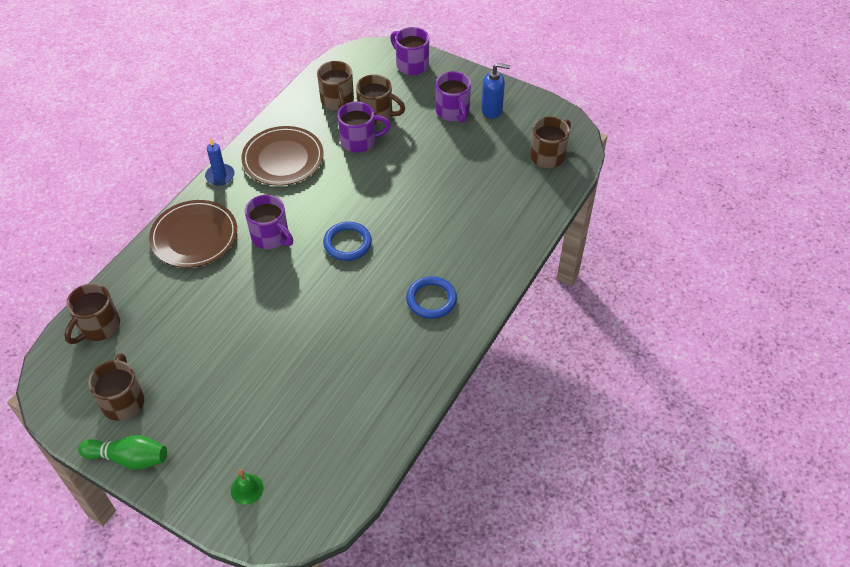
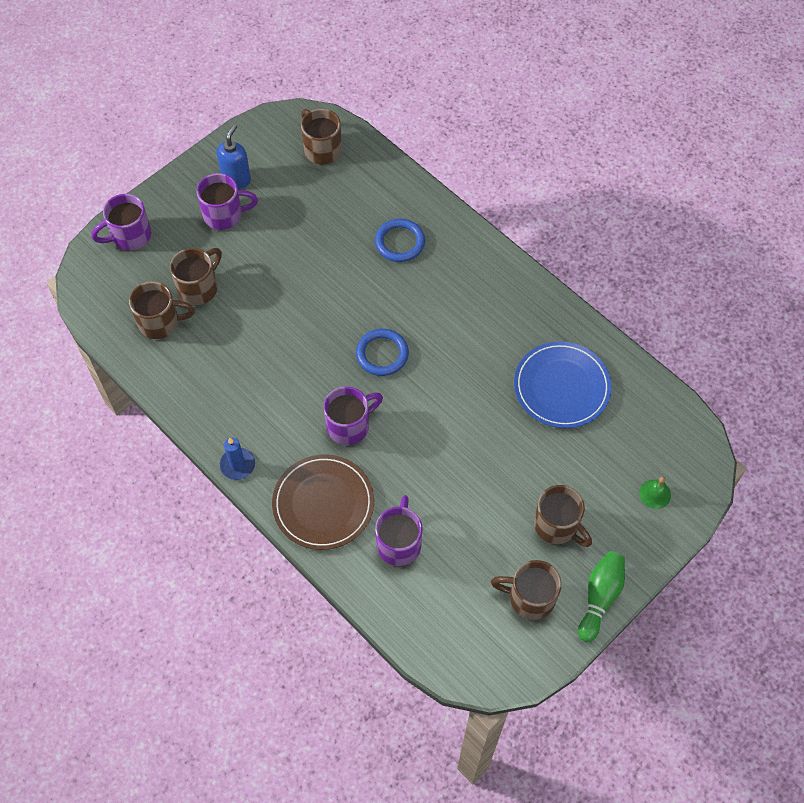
camera: 75 degrees left, 10 degrees up
(98, 327) = (425, 617): brown mug -> brown mug (557, 526)
(283, 158) = (234, 395): brown plate -> none
(349, 386) = (561, 387): none -> blue plate
(359, 141) = (235, 313): purple mug -> purple mug (399, 543)
(431, 299) = (477, 296): blue ring -> blue ring (399, 242)

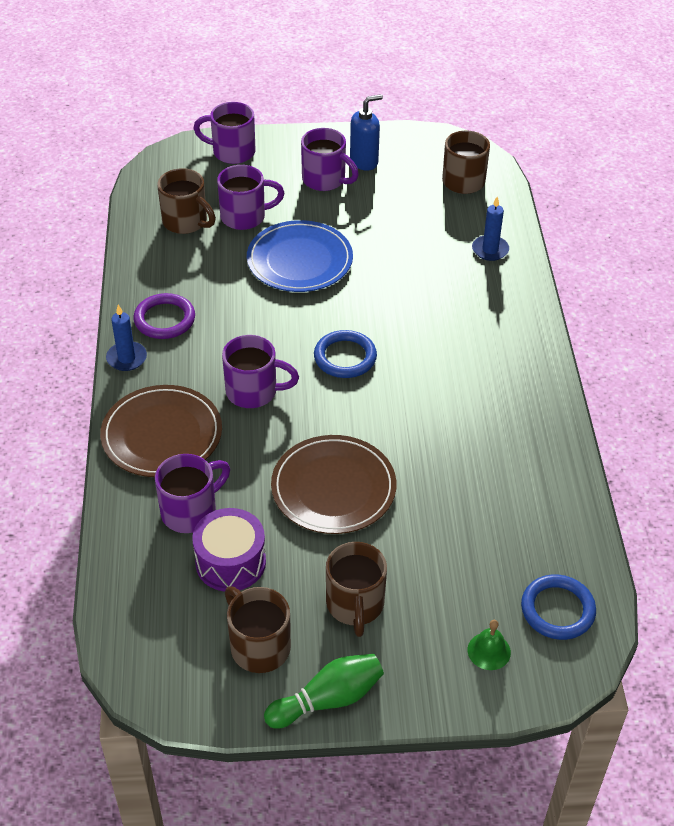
camera: 40 degrees right, 15 degrees down
(199, 287) = (245, 217): brown mug -> purple mug
(231, 414) = (164, 319): none -> purple ring
(394, 198) = (490, 250): none -> blue candle
(399, 242) = (458, 285): blue ring -> blue ring (557, 610)
(458, 557) = (230, 562): none -> purple drum
(468, 456) = (333, 488): none -> brown plate
(561, 387) = (490, 492): blue plate -> blue plate (299, 260)

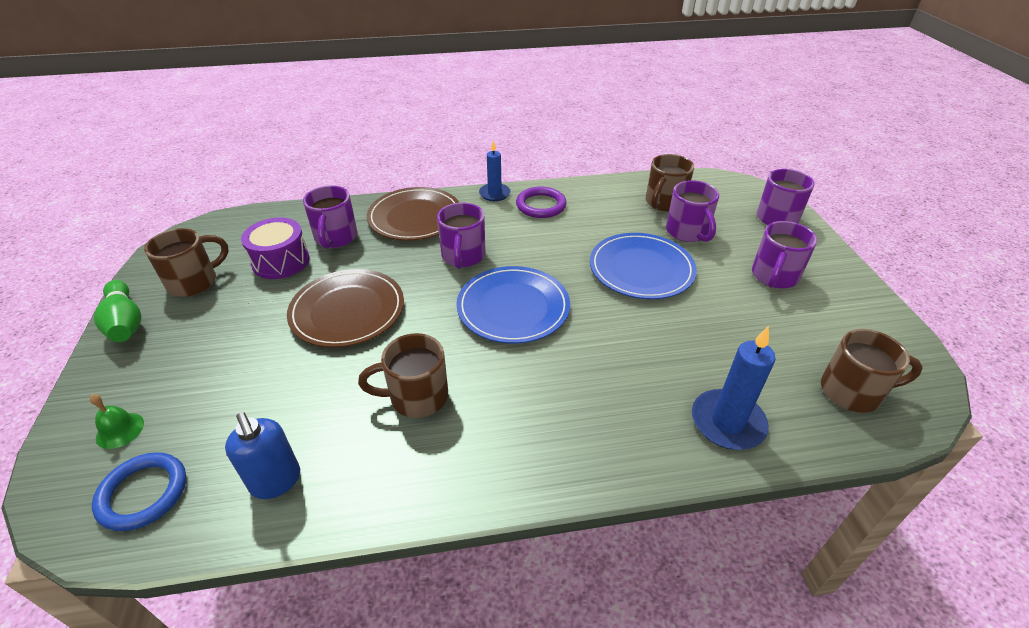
camera: 85 degrees right, 5 degrees down
(191, 511) = (335, 238): purple mug -> purple mug turned 45 degrees clockwise
(345, 357) = (513, 307): blue ring -> blue plate
(355, 605) = (213, 332): brown mug -> brown mug (417, 397)
(364, 162) = (825, 303): blue soap dispenser -> blue soap dispenser (276, 481)
(490, 250) = (727, 422): blue candle -> blue candle, size x1.52

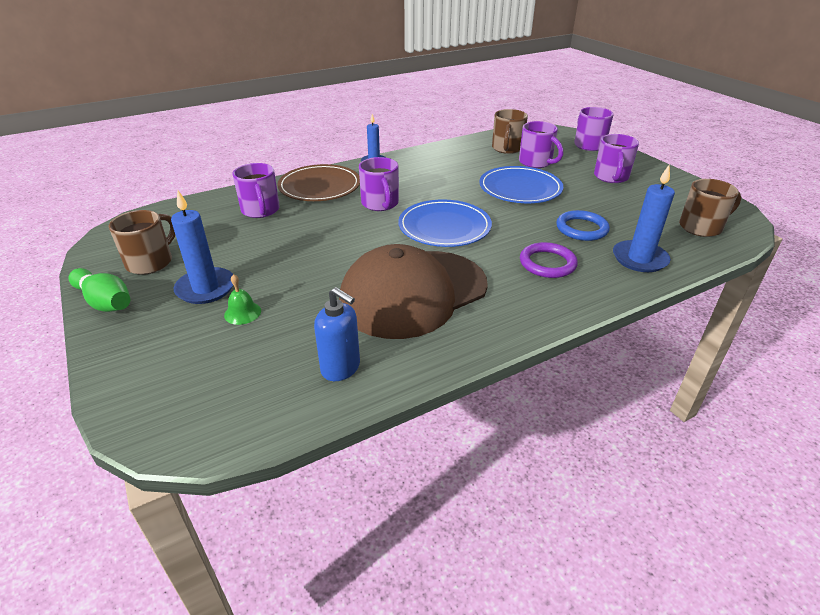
camera: 20 degrees left, 5 degrees down
(120, 430) = (167, 372): green bell -> green bell (242, 313)
(143, 493) = (228, 405): blue ring -> blue ring (581, 229)
(220, 330) = (206, 288): none -> blue candle
(281, 261) = (223, 234): purple drum -> none
(347, 311) = (311, 254): brown plate -> none
(417, 397) = (413, 293): brown mug -> brown cap
(541, 205) = (416, 164): purple ring -> purple ring (547, 263)

